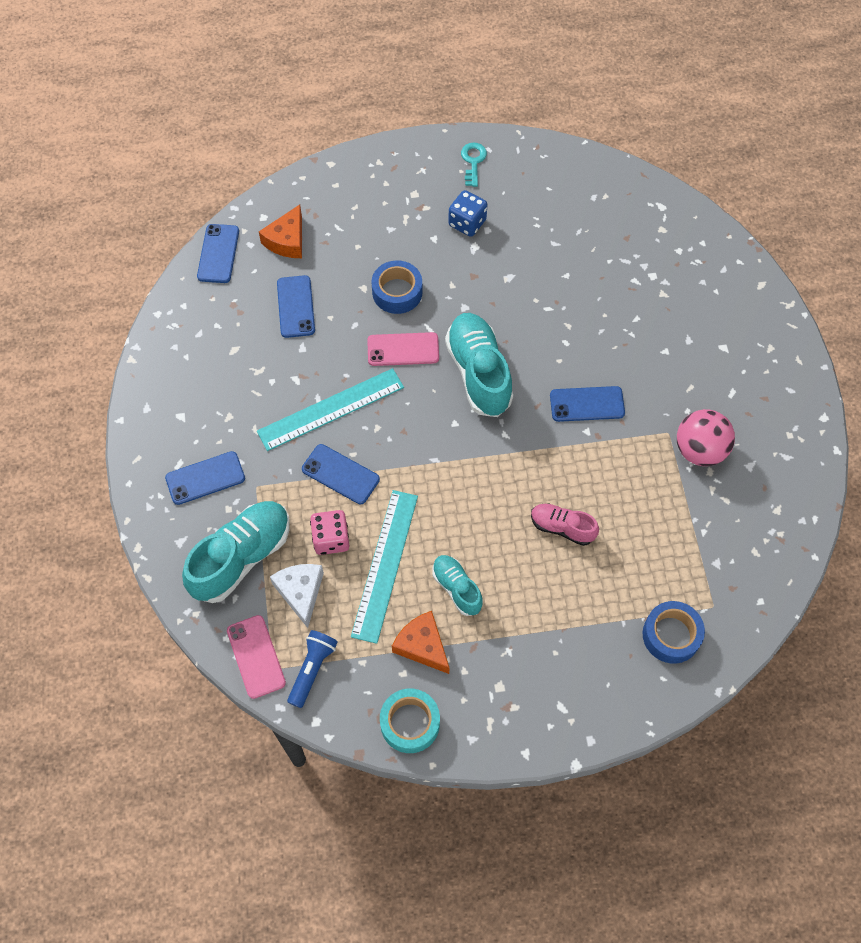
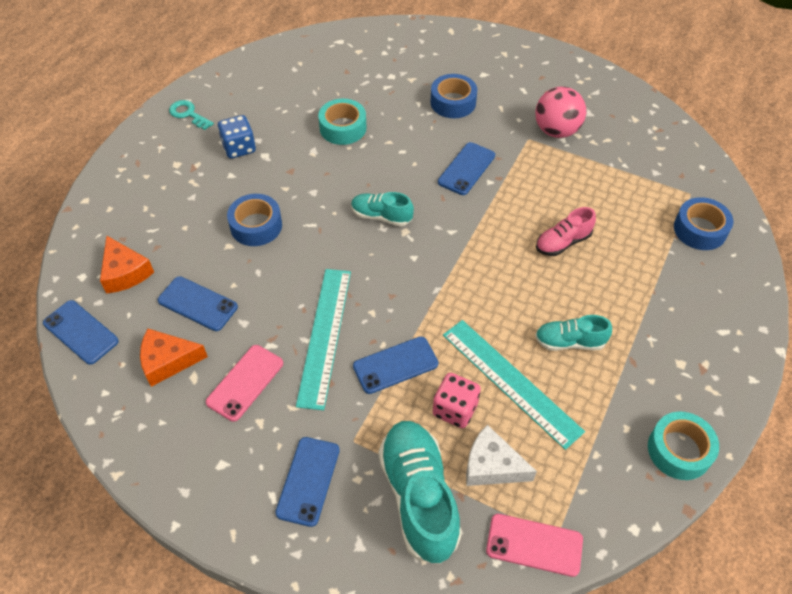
camera: 55 degrees left, 10 degrees down
(312, 669) = (578, 501): blue flashlight -> none
(403, 349) = (314, 252): pink phone -> pink phone (245, 382)
(422, 645) = (608, 398): orange cheese -> orange cheese (168, 361)
(479, 373) = (381, 216): turquoise shoe -> turquoise shoe, size x0.55
(554, 281) = (343, 128): none -> turquoise tape
(662, 345) = (453, 102): none -> blue tape

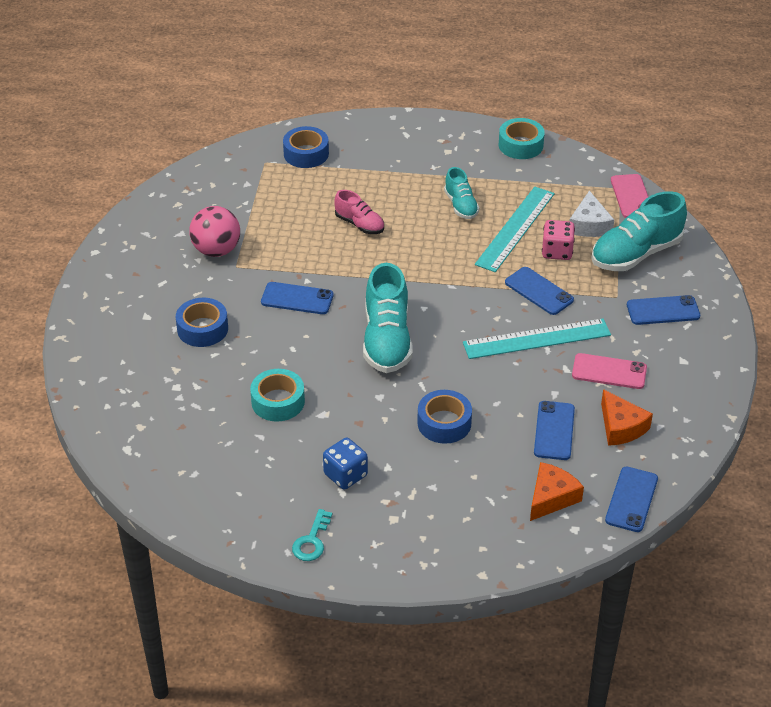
camera: 110 degrees left, 10 degrees down
(381, 216) = (387, 340): turquoise shoe -> turquoise shoe, size x1.80

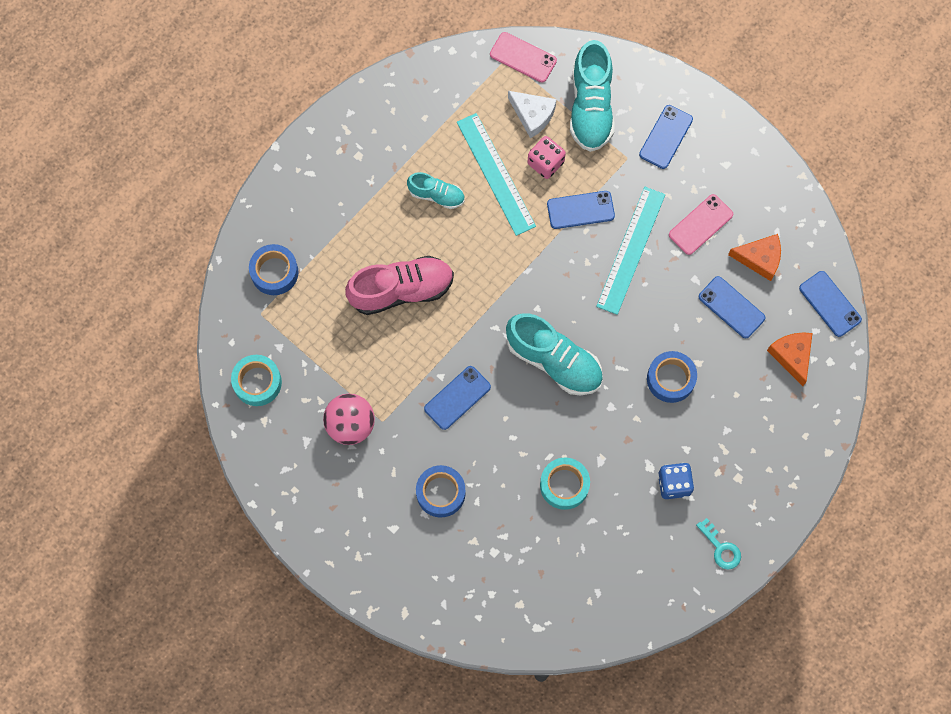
camera: 55 degrees left, 30 degrees up
(359, 224) = (401, 290): pink shoe -> pink shoe, size x1.80
(520, 145) = (395, 92): turquoise tape -> turquoise tape (257, 382)

